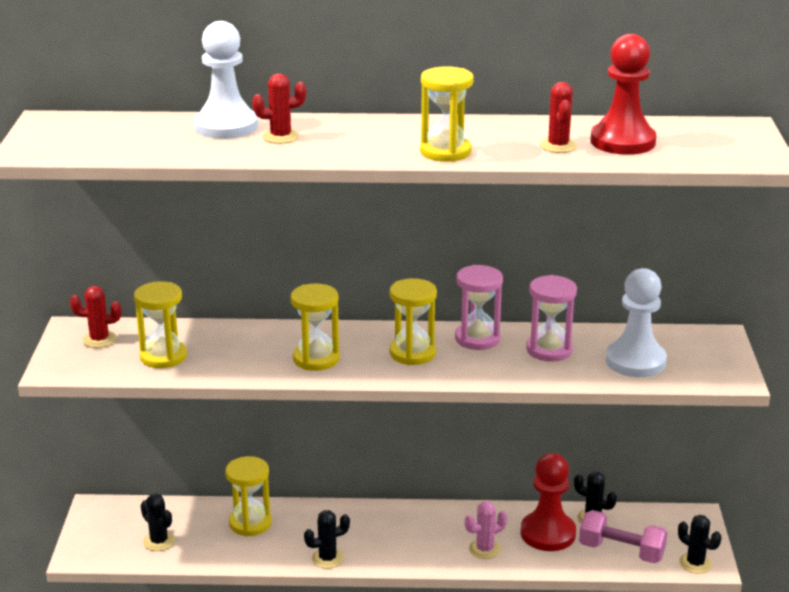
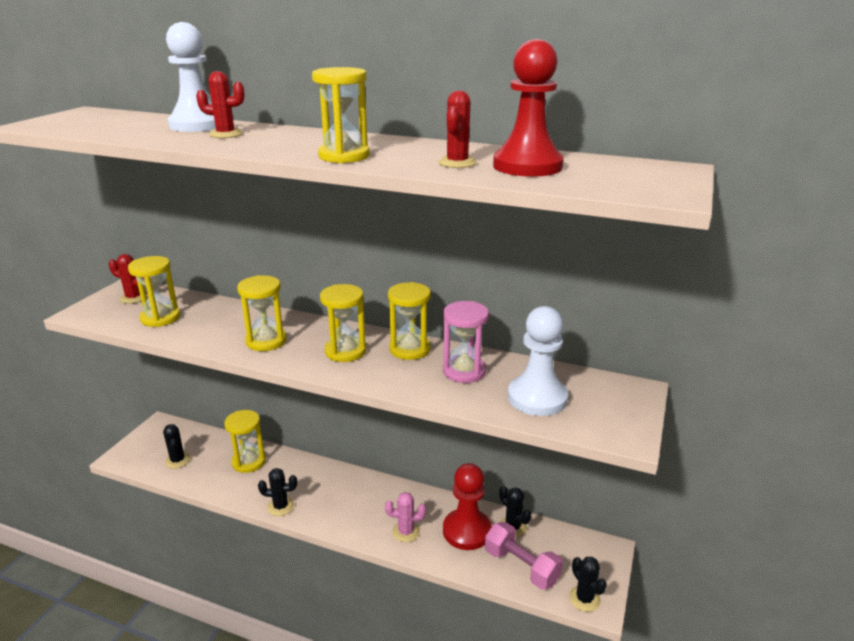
camera: 20 degrees right, 0 degrees up
(477, 339) = (410, 349): pink hourglass -> yellow hourglass

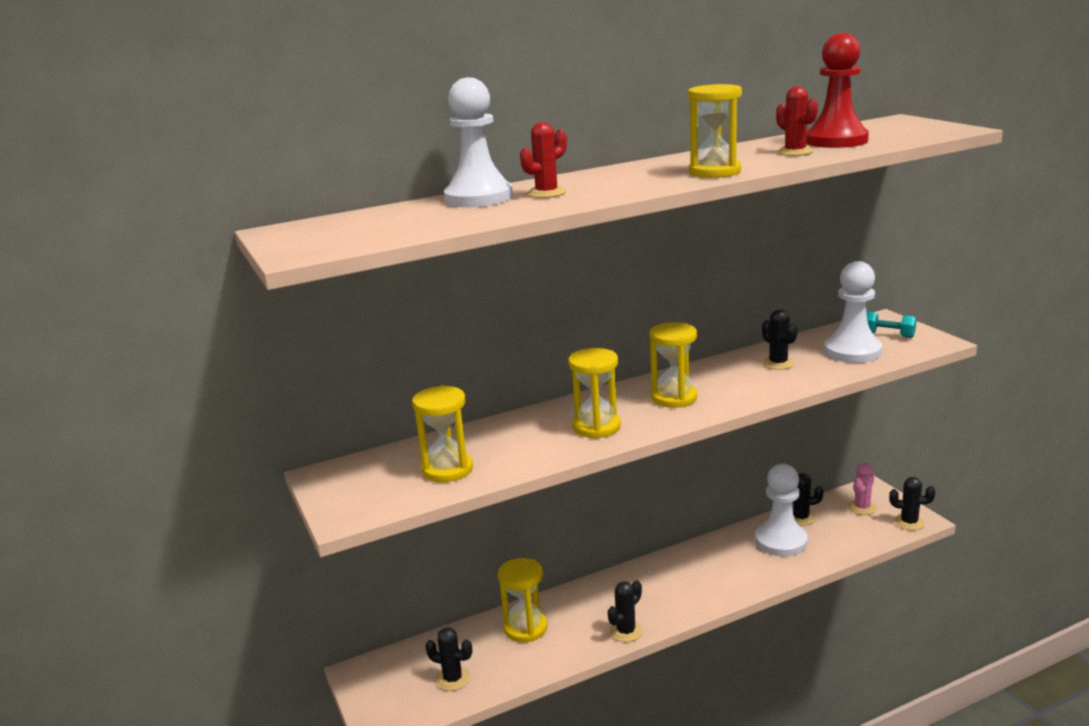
camera: 45 degrees left, 5 degrees down
(133, 298) = (362, 476): red cactus -> none
(406, 532) = (747, 572): pink cactus -> pink cactus (862, 508)
(410, 349) = (711, 372): yellow hourglass -> none
(464, 371) = (778, 363): pink hourglass -> black cactus
(467, 531) = (781, 541): red pawn -> white pawn
(521, 566) = (849, 534): pink dumbbell -> none
(603, 404) = (888, 335): none -> turquoise dumbbell

